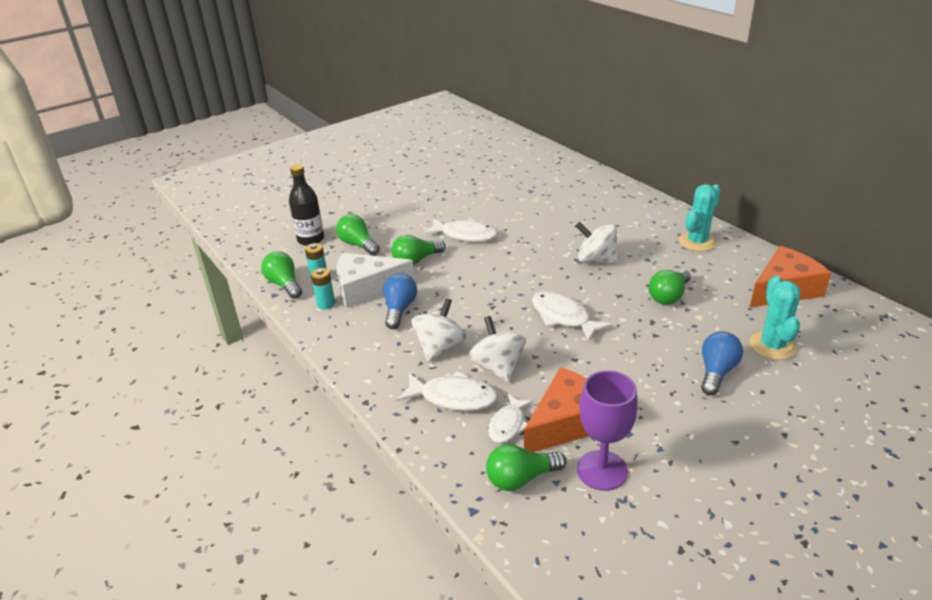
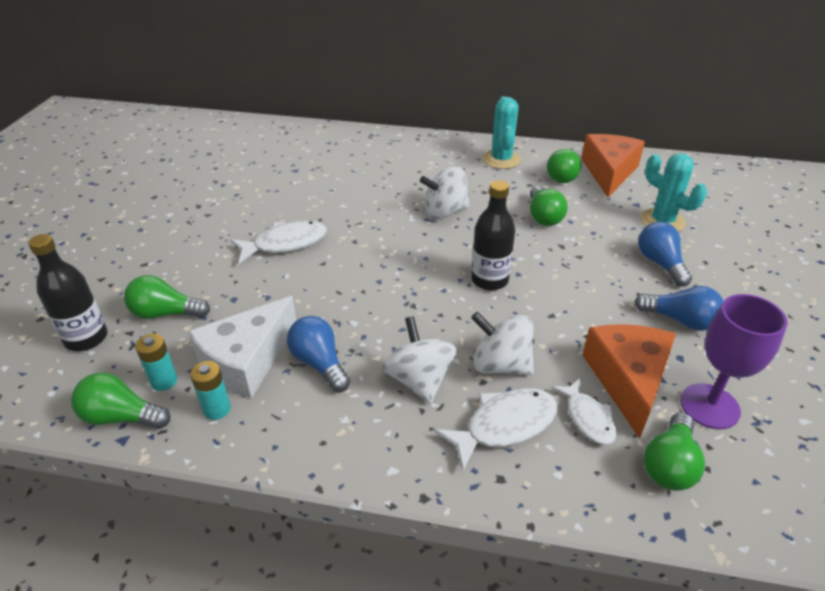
camera: 45 degrees left, 5 degrees up
(416, 260) = (265, 297): green light bulb -> green light bulb (562, 175)
(563, 317) = (489, 280): white fish -> black bottle
(668, 414) = (680, 320): none -> blue light bulb

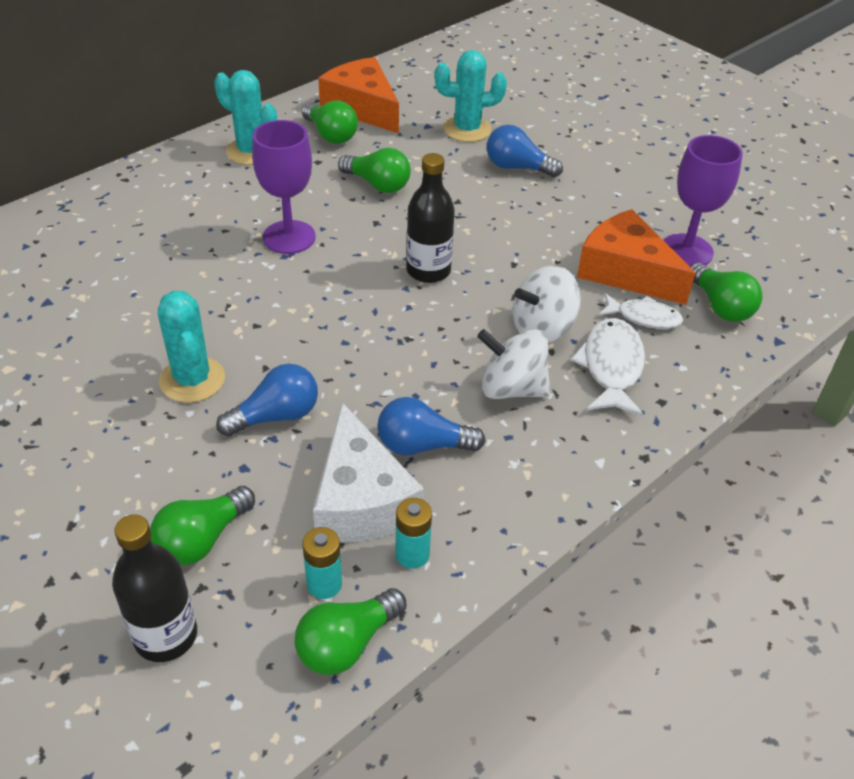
camera: 55 degrees left, 5 degrees up
(285, 243) = (192, 380): white fish -> turquoise cactus
(445, 211) = (289, 237): white spinning top -> purple goblet
(680, 320) = (591, 203): blue light bulb -> blue light bulb (276, 416)

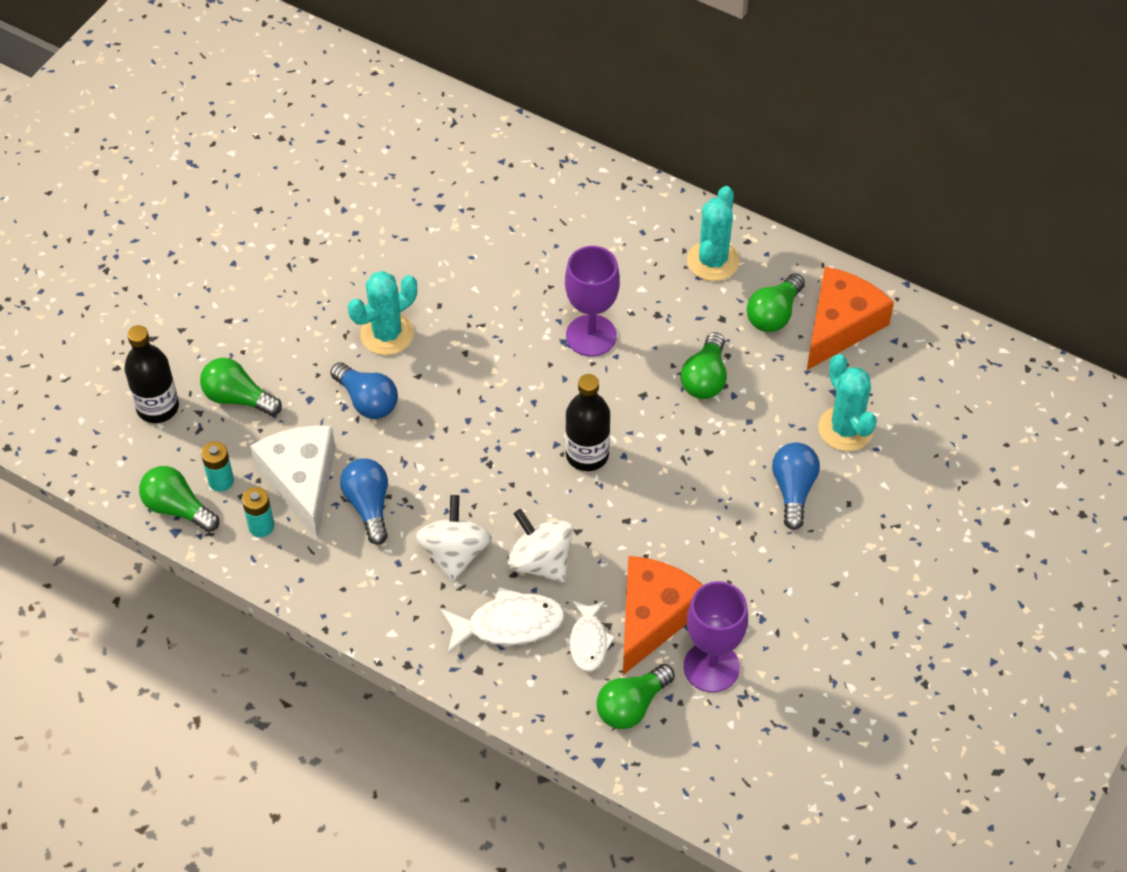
camera: 75 degrees right, 10 degrees up
(361, 500) = (301, 481): white cheese -> white cheese turned 105 degrees clockwise

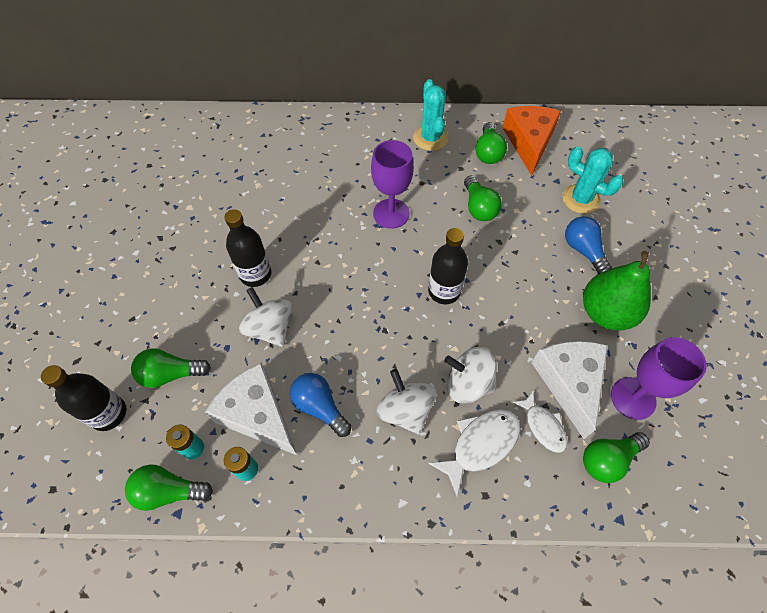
camera: 30 degrees left, 5 degrees up
(367, 401) = (270, 328): blue light bulb -> white spinning top
(387, 334) = (255, 274): turquoise cactus -> black bottle
(632, 706) = (607, 459): green light bulb -> green light bulb turned 45 degrees clockwise
(653, 616) = (569, 382): orange cheese -> white cheese
(758, 570) = (606, 313): none -> green pear

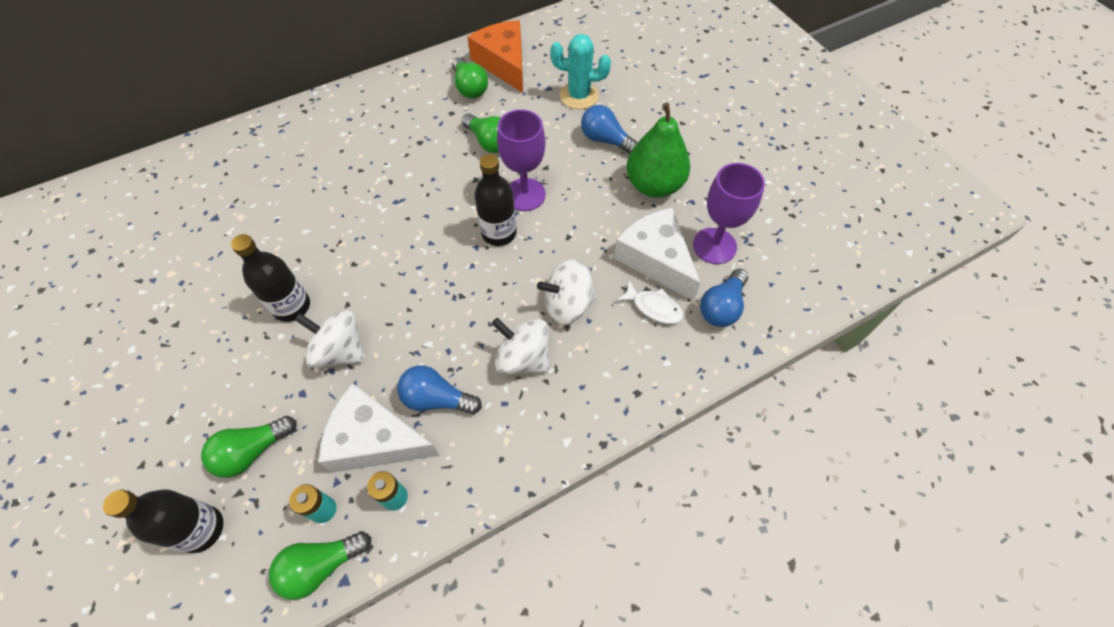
camera: 30 degrees left, 0 degrees up
(391, 213) = (405, 184): purple goblet -> purple goblet (525, 195)
(430, 138) = (404, 96): turquoise cactus -> none
(480, 445) = (609, 352): white fish -> none
(607, 459) = (721, 307): green light bulb -> blue light bulb

